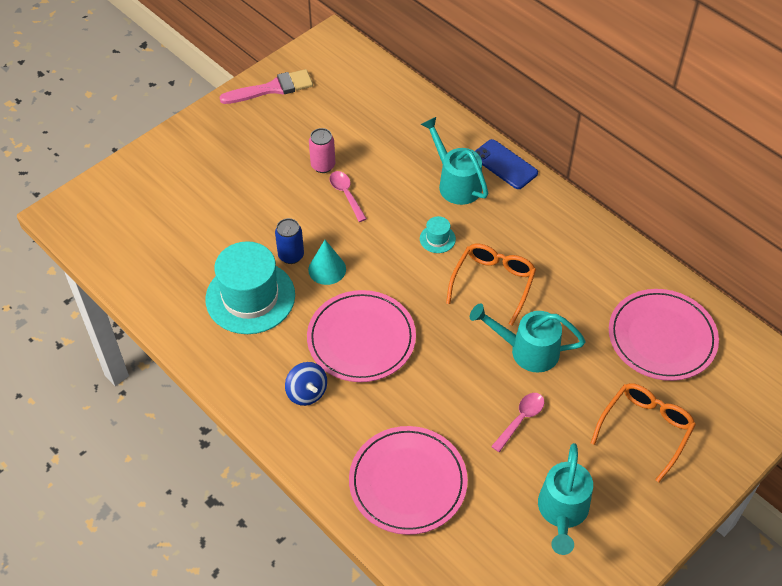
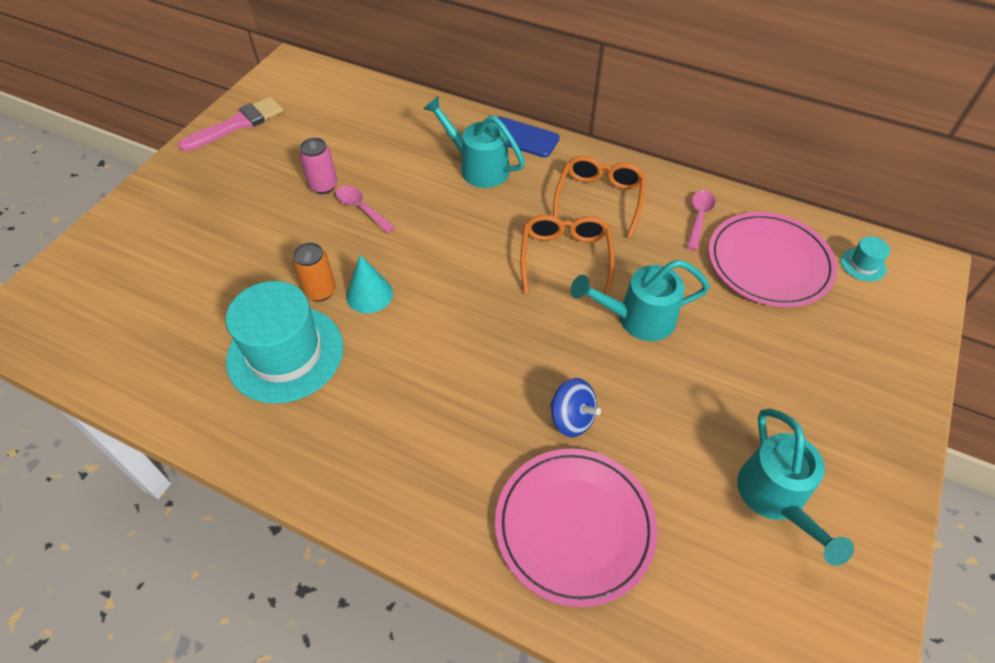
camera: 20 degrees left, 0 degrees up
(291, 255) = (320, 291): blue can -> orange can
(307, 392) = (399, 450): blue spinning top -> blue spinning top (571, 418)
(361, 339) = (442, 363): pink plate -> none
(437, 239) = (483, 228): turquoise hat -> turquoise hat (863, 264)
(521, 419) = (670, 400): pink spoon -> pink spoon (699, 217)
(645, 429) = (810, 367): orange glasses -> orange glasses (599, 199)

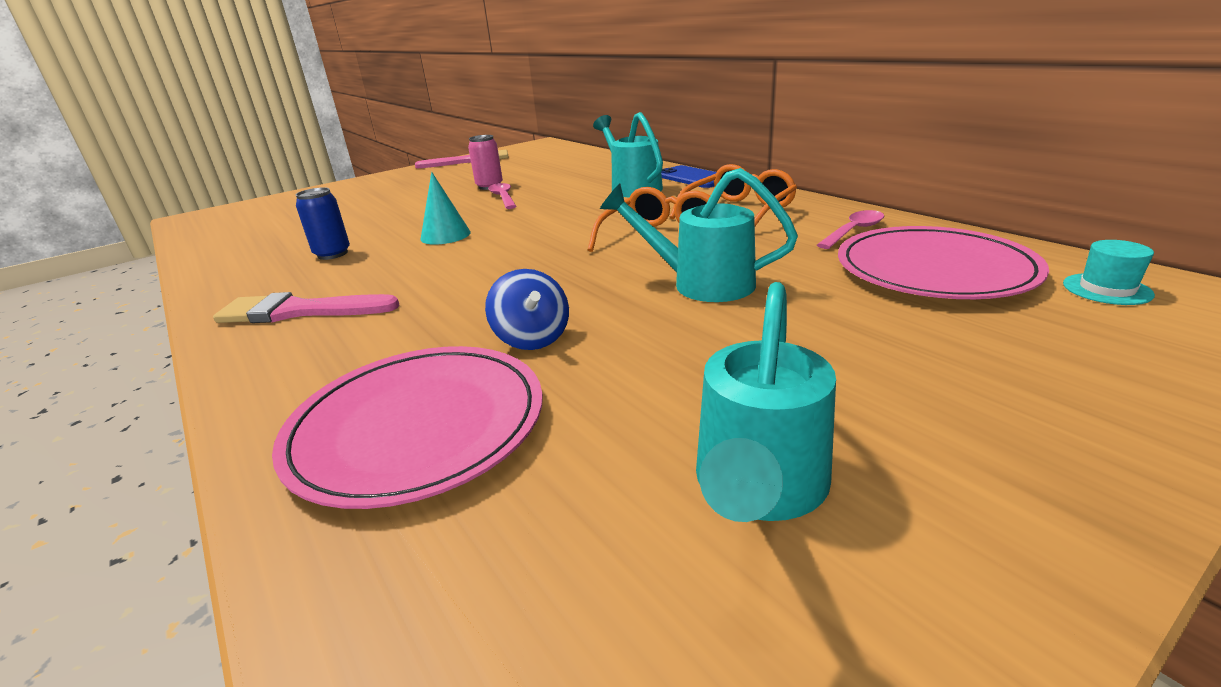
camera: 30 degrees right, 25 degrees down
(285, 353) = (332, 254): turquoise hat -> blue can
(320, 291) = (409, 229): orange can -> none
(355, 444) = (299, 311): none -> pink brush

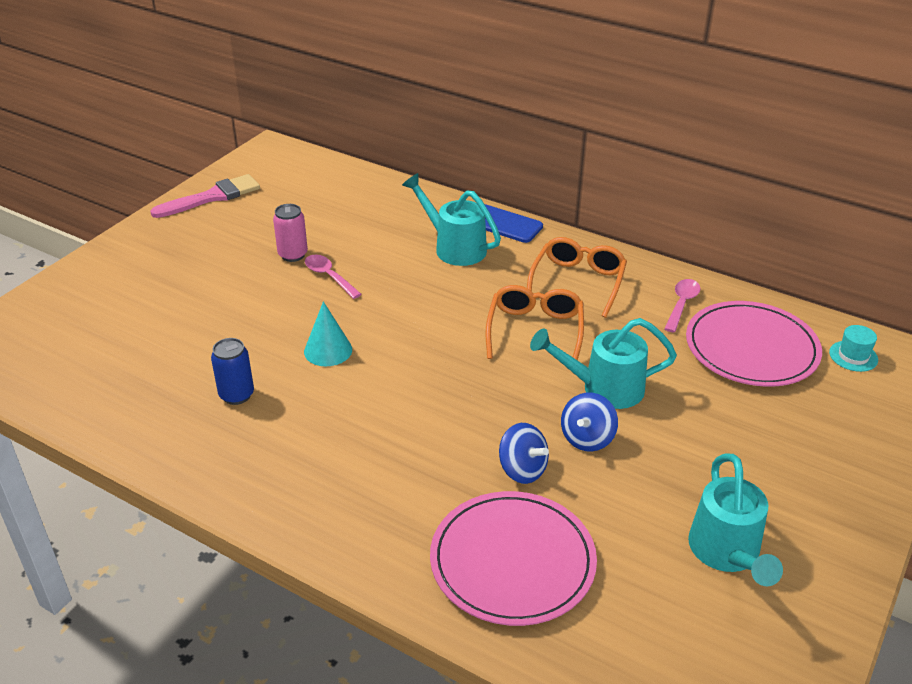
camera: 25 degrees left, 10 degrees up
(299, 311) = (298, 476): pink brush -> none
(641, 322) = (587, 438): none -> blue spinning top

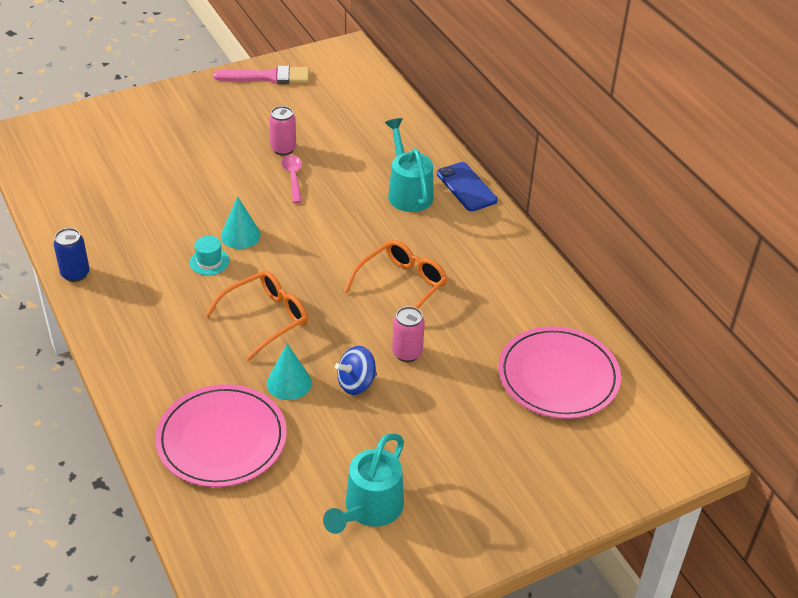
camera: 30 degrees right, 5 degrees up
(236, 395) = (153, 241): blue can -> blue can (75, 274)
(522, 469) = (289, 383): blue spinning top -> turquoise cone
(578, 282) = (475, 261): orange glasses -> orange glasses (266, 319)
(603, 388) = (407, 353): turquoise watering can -> pink can
(681, 304) = (540, 316): pink spoon -> none
(853, 356) = (637, 422): turquoise hat -> turquoise hat (209, 262)

